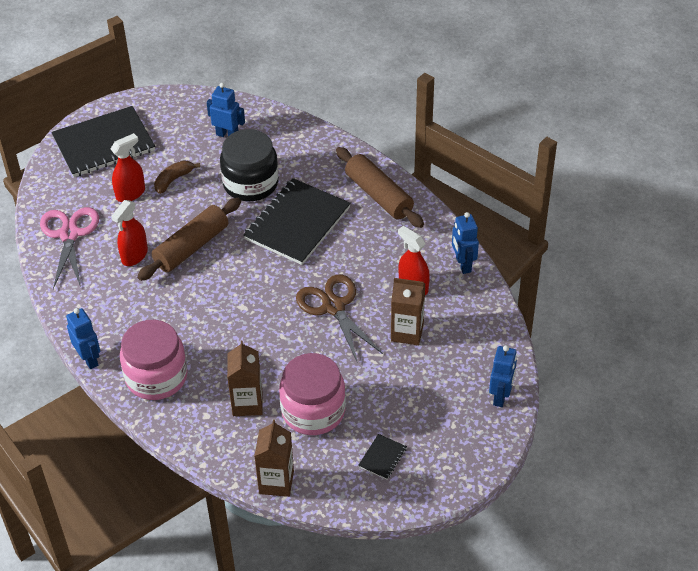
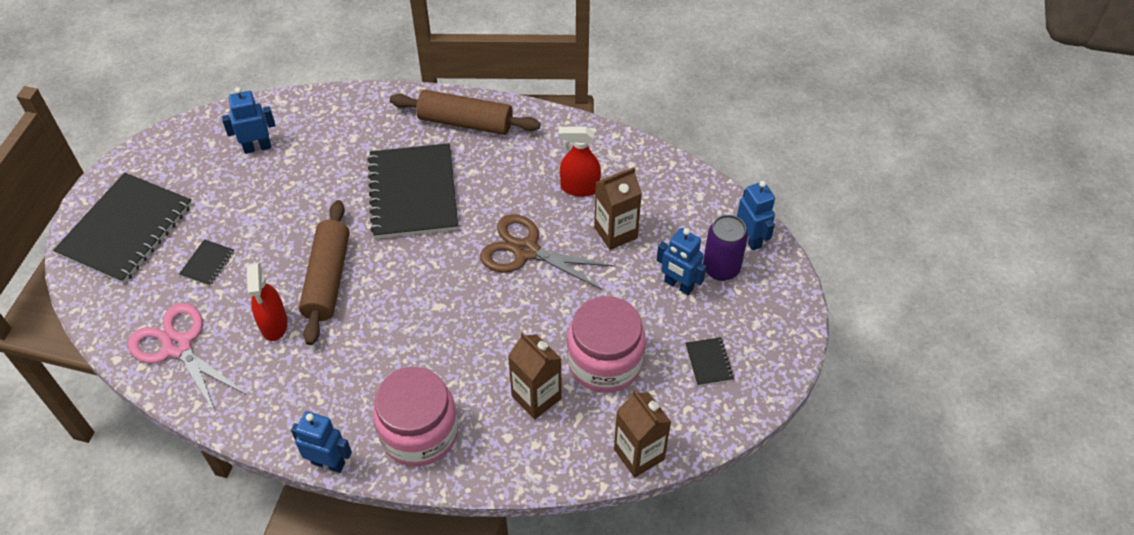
camera: 40 degrees left, 5 degrees up
(131, 193) = (207, 263): red spray bottle -> black notebook
(173, 180) = (242, 223): brown banana -> none
(250, 183) = (328, 181): black jar -> none
(457, 402) = (721, 268): none -> purple can
(463, 264) = (603, 141): blue robot -> blue robot (678, 285)

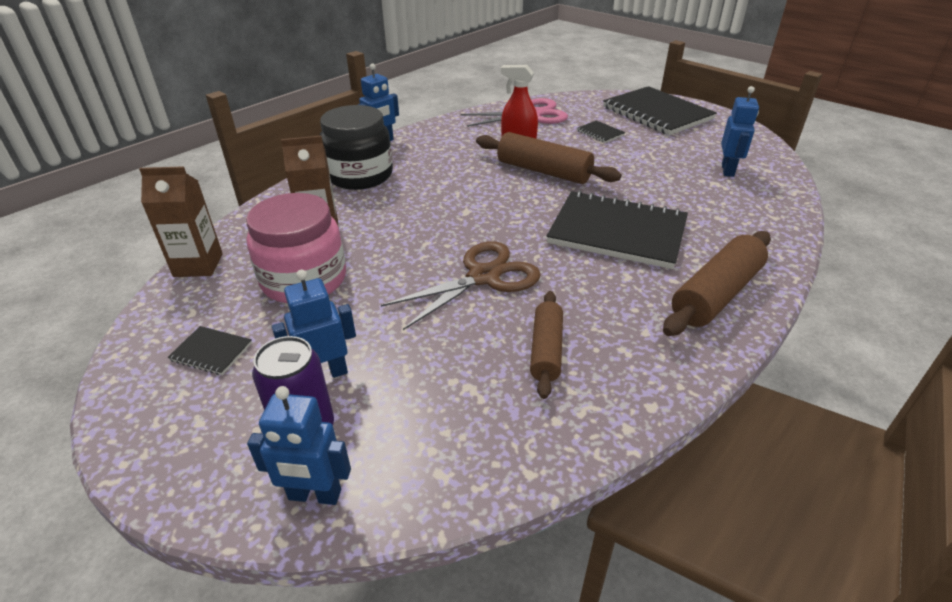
camera: 120 degrees right, 15 degrees down
(419, 433) = (360, 175): pink jar -> black jar
(579, 187) = (546, 350): red spray bottle -> brown rolling pin
(615, 232) = (450, 353): brown carton -> none

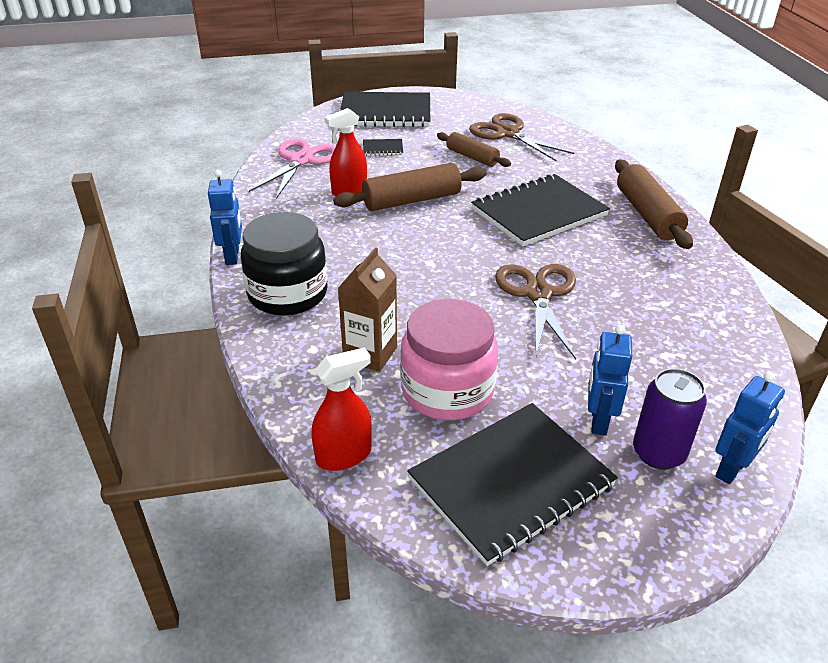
camera: 55 degrees left, 0 degrees up
(198, 265) = (344, 455): brown carton -> red spray bottle
(211, 352) = (511, 482): black notebook -> black notebook, size x2.44
(546, 350) = (651, 305): brown rolling pin -> brown rolling pin (472, 157)
(728, 170) = (508, 133): blue robot -> brown scissors

